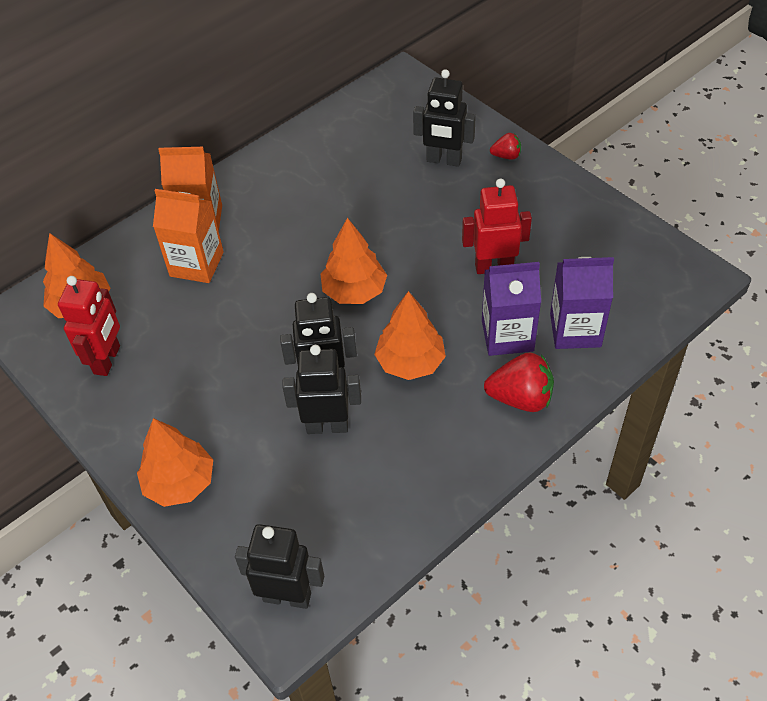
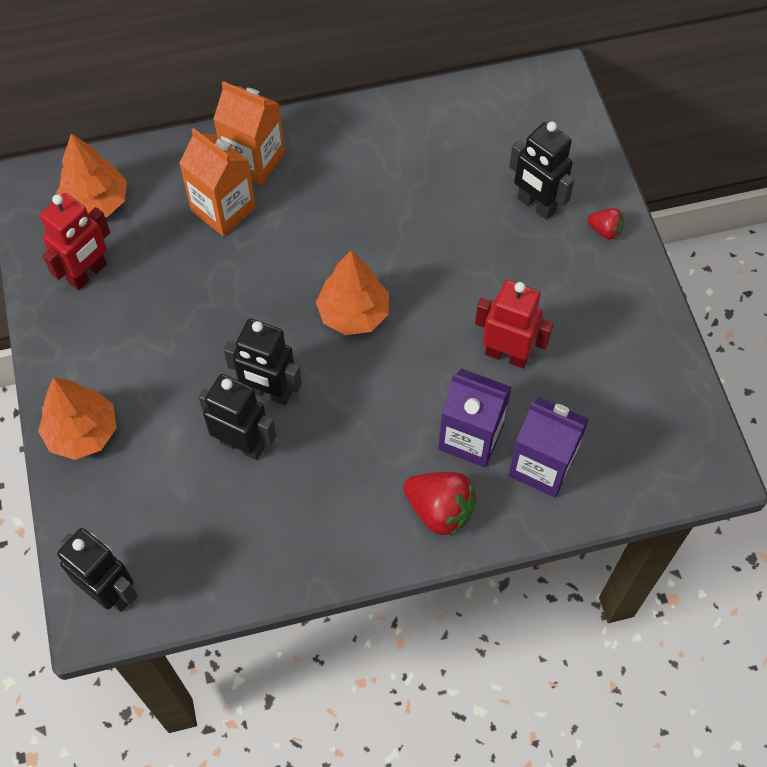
camera: 25 degrees right, 10 degrees up
(410, 362) = (359, 418): orange tree -> none

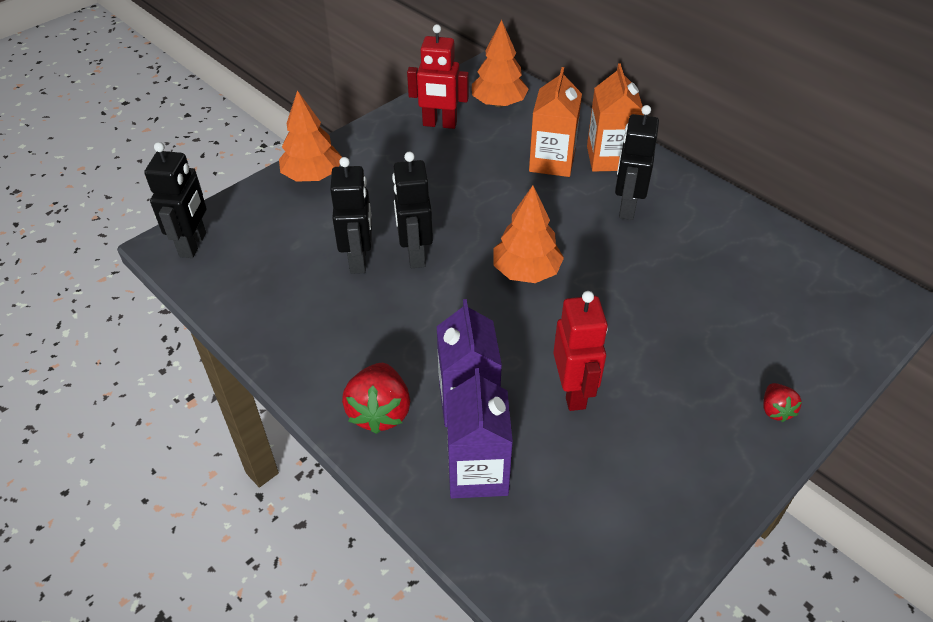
camera: 60 degrees right, 15 degrees down
(536, 205) = (748, 344): black robot -> black robot (627, 207)

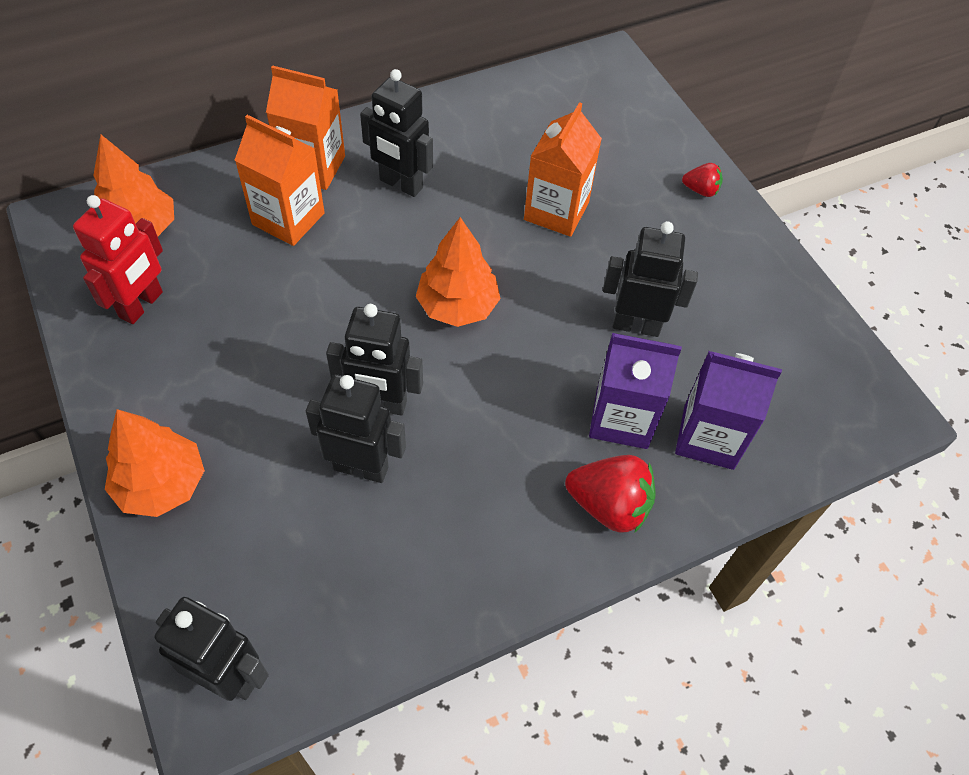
camera: 75 degrees left, 10 degrees up
(573, 392) = (636, 325): red robot -> black robot
(667, 307) = (556, 211): none -> orange carton

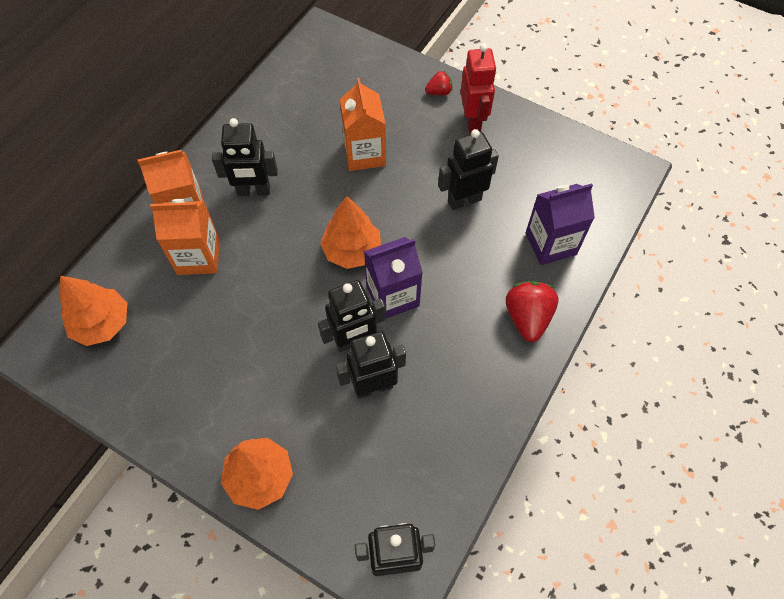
camera: 30 degrees left, 5 degrees up
(142, 305) = (148, 373): red robot -> red robot (473, 121)
(609, 505) = (527, 318): red strawberry -> red strawberry turned 75 degrees counterclockwise
(621, 418) = (497, 262): purple carton -> purple carton (392, 296)

